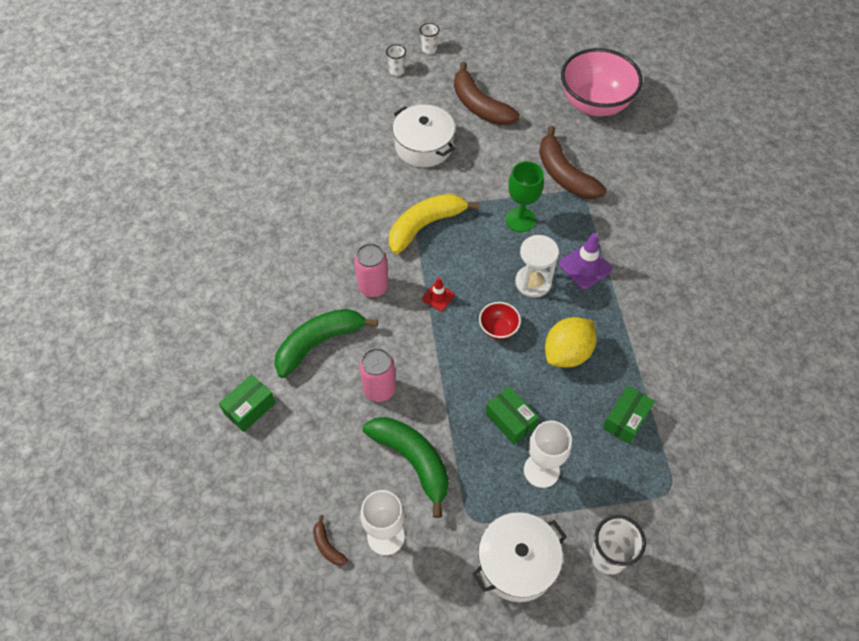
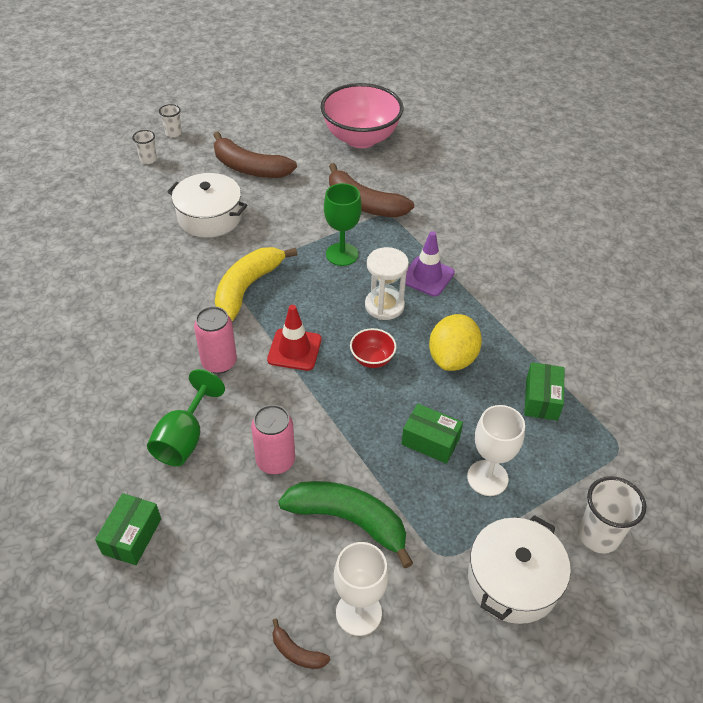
camera: 25 degrees left, 10 degrees down
(319, 343) = (184, 438): green banana -> green goblet
(438, 297) = (294, 350): red traffic cone -> red traffic cone, size x1.64

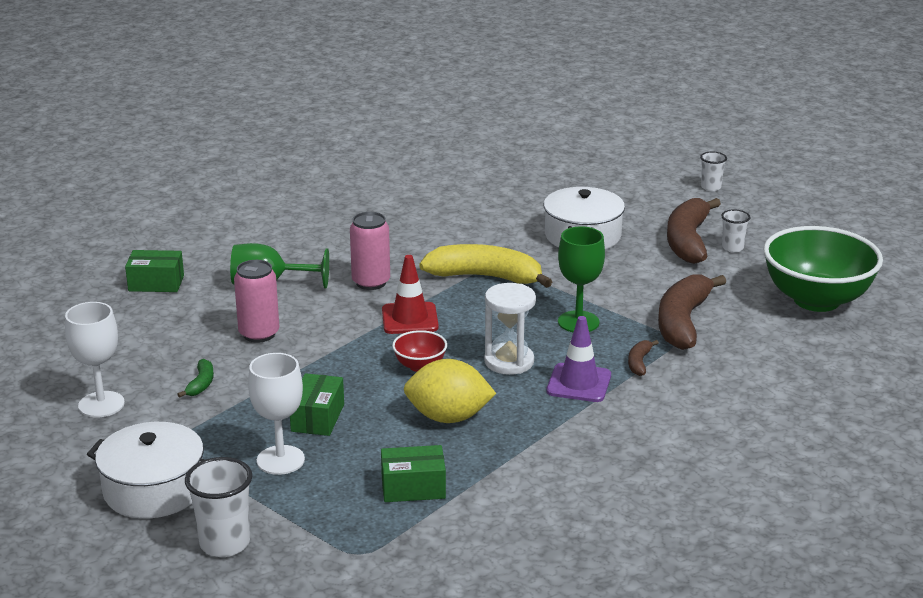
camera: 75 degrees right, 20 degrees down
(148, 159) = (651, 184): white cup -> white cup (732, 248)
(297, 652) = (58, 380): brown banana -> brown banana (639, 362)
(349, 520) = (201, 384): green banana -> green banana, size x0.44
(361, 138) = (816, 300): pink bowl -> green bowl

